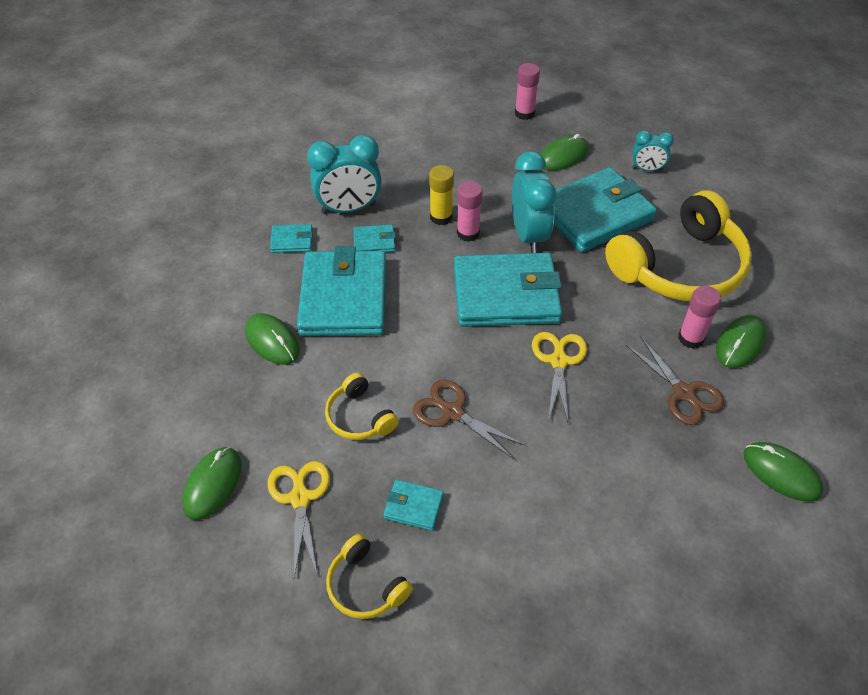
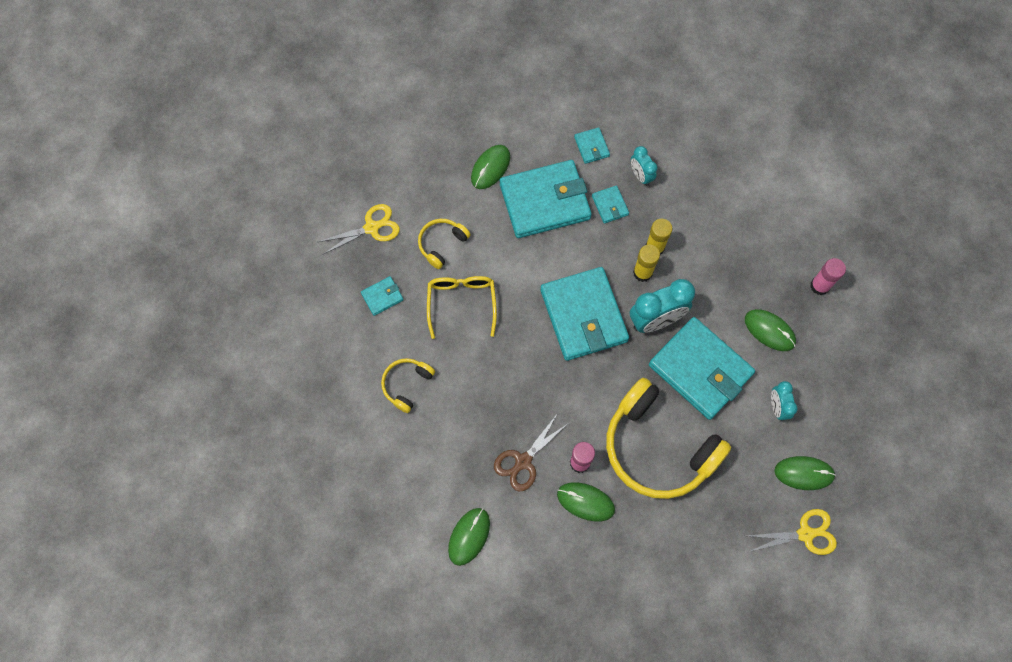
camera: 75 degrees right, 20 degrees up
(213, 484) = (369, 174): green mouse -> green mouse (804, 473)
(349, 209) = (641, 176): turquoise clock -> turquoise clock, size x0.56
(365, 586) = (322, 283): yellow headphones -> yellow headphones (407, 385)
(413, 506) = (382, 297): turquoise wallet -> turquoise wallet turned 60 degrees clockwise
(452, 412) = (461, 303): brown scissors -> yellow glasses
(468, 233) = (642, 272): pink glue stick -> yellow glue stick
(558, 361) = (528, 366): yellow scissors -> yellow scissors (805, 534)

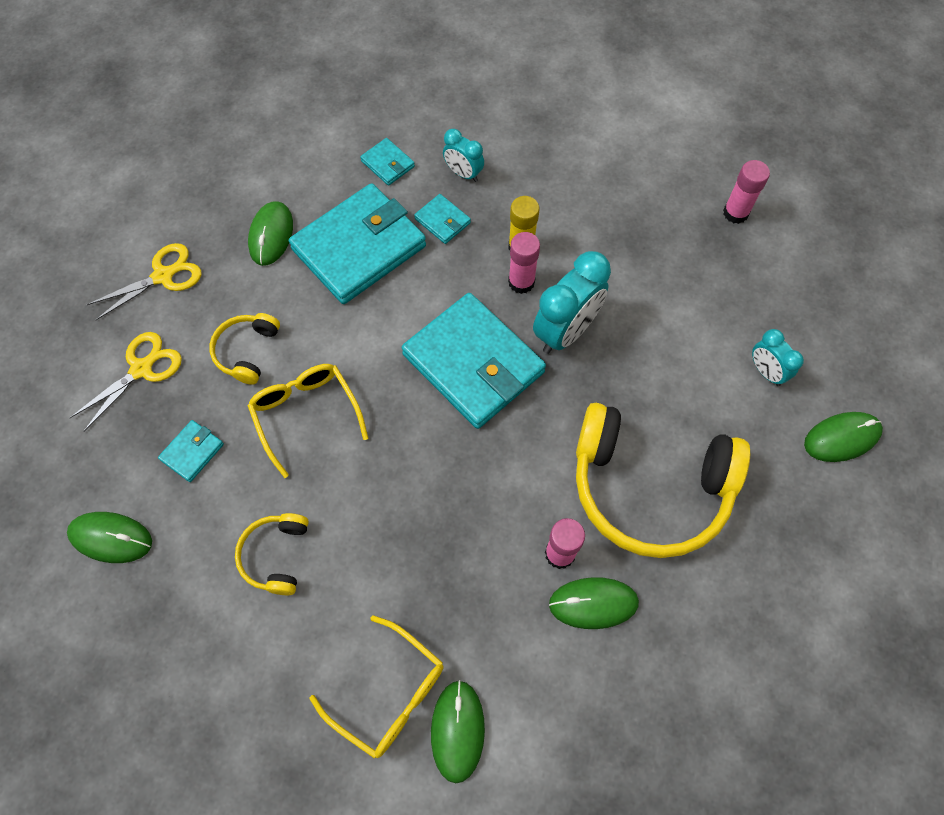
camera: 25 degrees left, 5 degrees down
(439, 497) = (389, 693): none -> yellow glasses
(523, 461) = (484, 587): brown scissors -> none
(642, 272) = (521, 282): yellow glue stick -> pink glue stick
(700, 370) = (650, 368): turquoise wallet -> none
(769, 331) = (707, 287): green mouse -> green mouse (111, 538)
(805, 534) = (886, 513): yellow scissors -> yellow scissors (163, 276)

